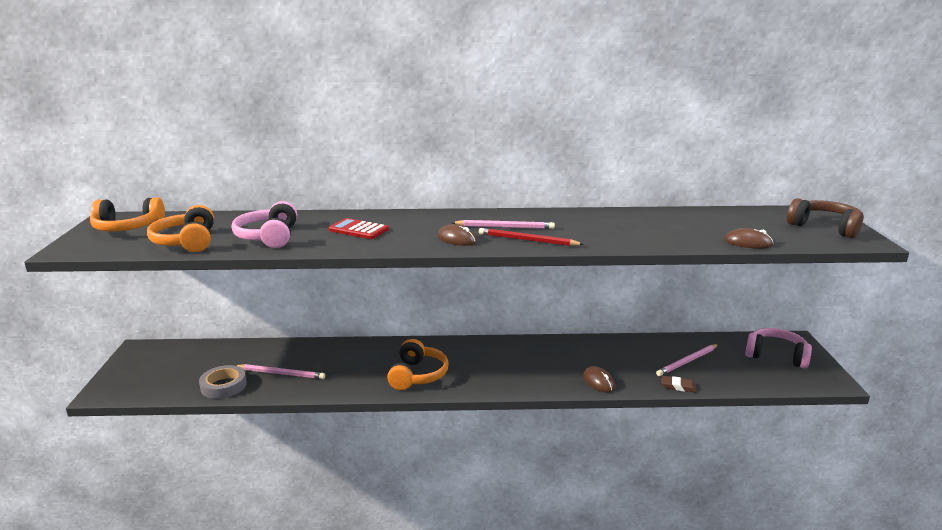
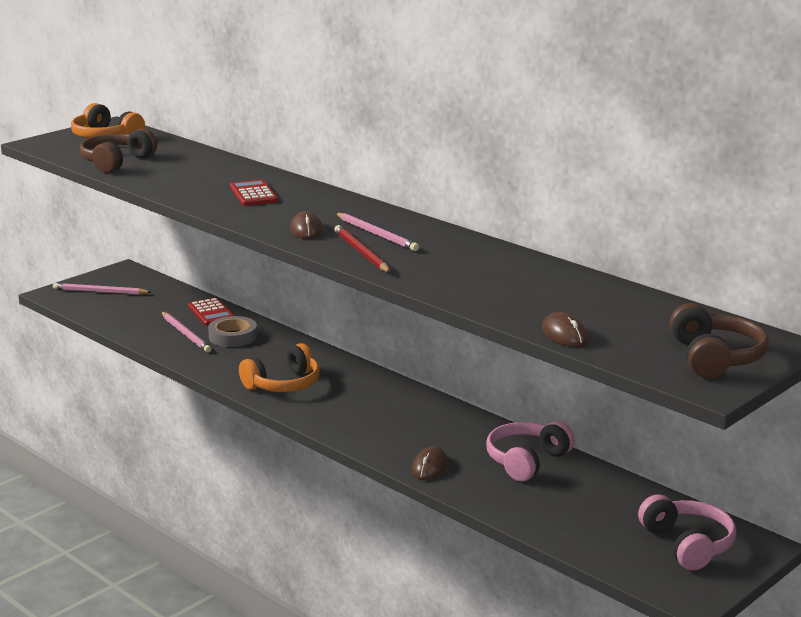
camera: 45 degrees right, 0 degrees up
(187, 242) = (116, 162): orange headphones -> brown headphones
(223, 386) = (132, 325): grey tape -> grey tape (233, 336)
(269, 237) = (176, 177): pink headphones -> pink headphones (527, 461)
(272, 350) = (211, 313): none -> red calculator
(678, 386) = (499, 510): brown eraser -> none
(687, 362) = (565, 497): pink pencil -> pink pencil (100, 292)

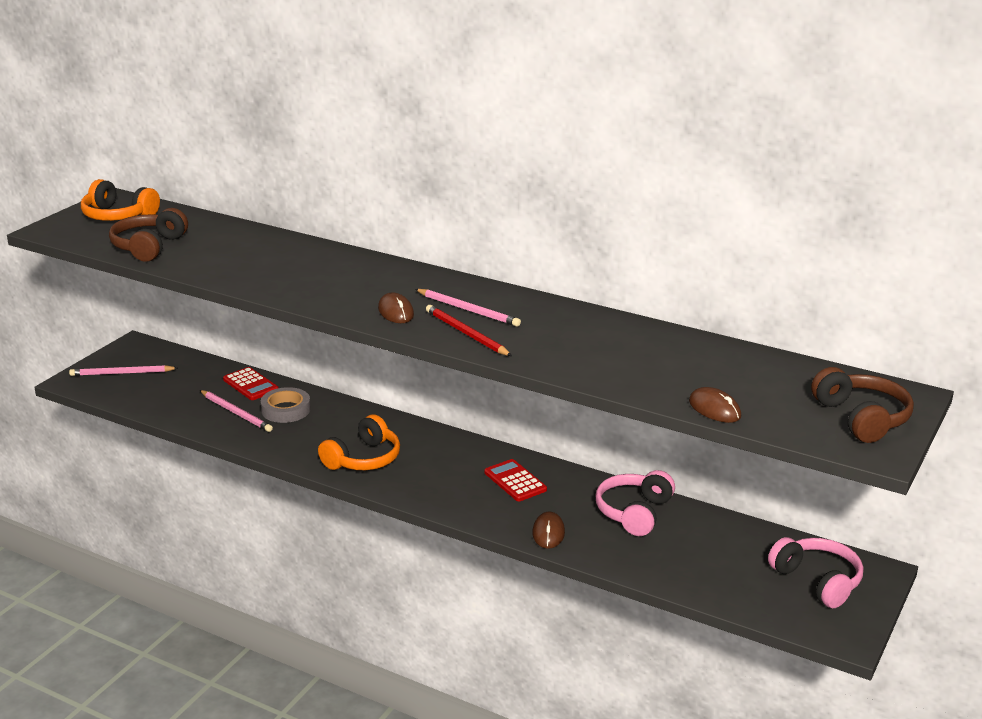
camera: 15 degrees left, 5 degrees up
(253, 194) = (316, 273): red calculator -> red calculator (515, 481)

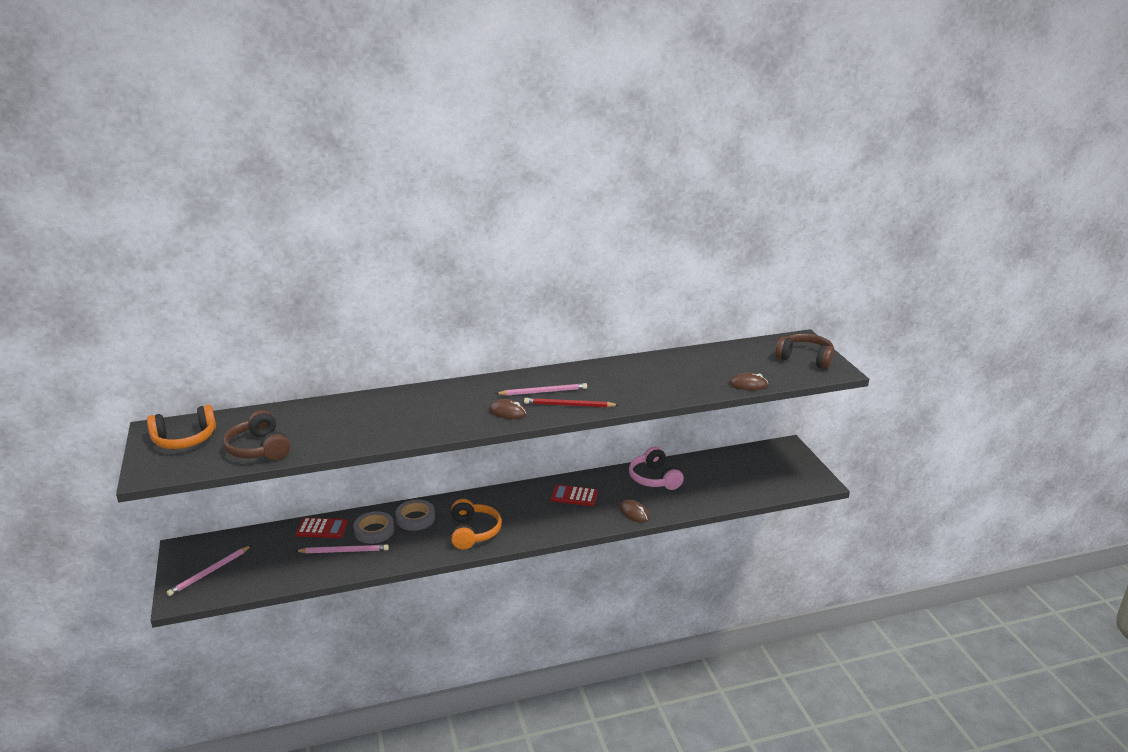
camera: 45 degrees left, 0 degrees up
(336, 418) = (415, 518): none -> grey tape
(817, 581) = (774, 464): pink headphones -> none

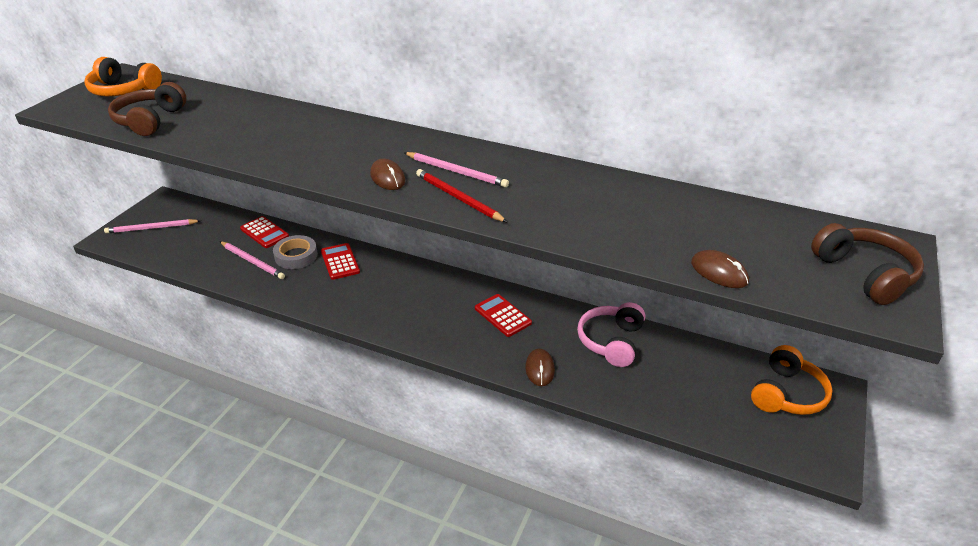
camera: 40 degrees right, 10 degrees up
(415, 518) = (340, 262): grey tape -> red calculator
(473, 532) = (367, 301): orange headphones -> orange headphones (786, 394)

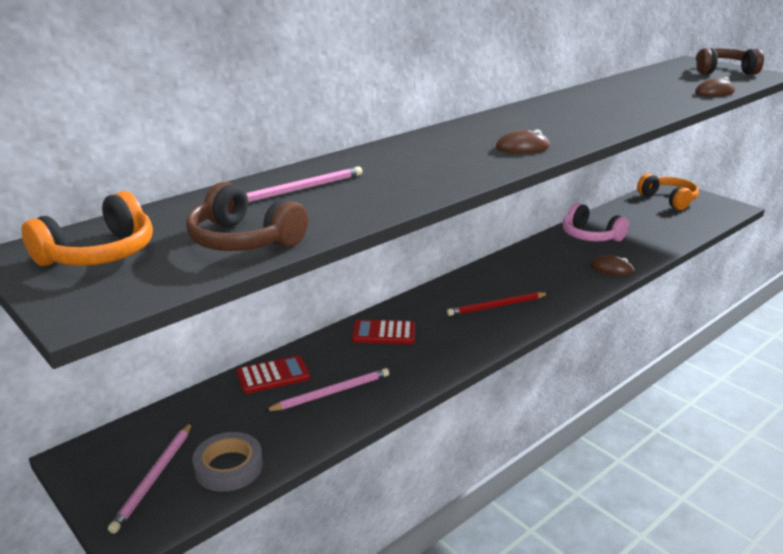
camera: 65 degrees left, 10 degrees down
(296, 256) = (346, 359): grey tape -> grey tape (229, 467)
(456, 172) = (530, 127): pink pencil -> pink pencil (301, 189)
(458, 198) = (577, 132): red pencil -> red pencil (496, 306)
(503, 316) = (533, 268): red calculator -> none

